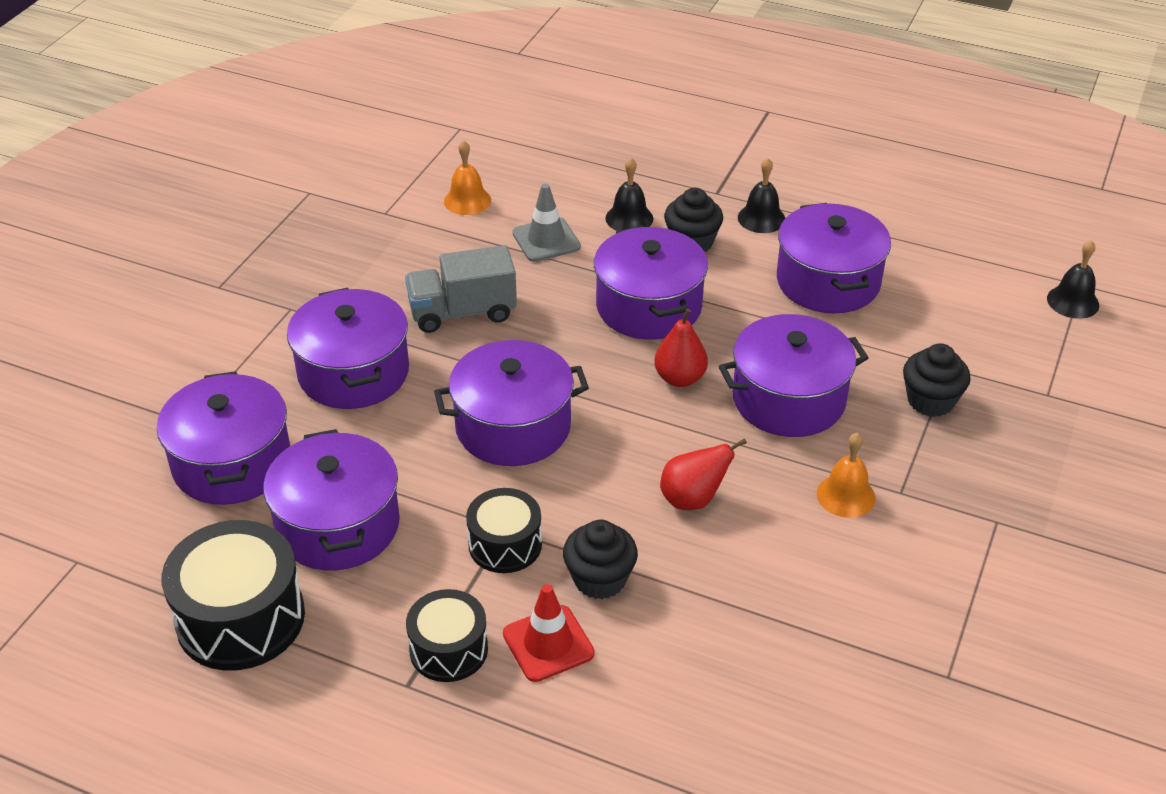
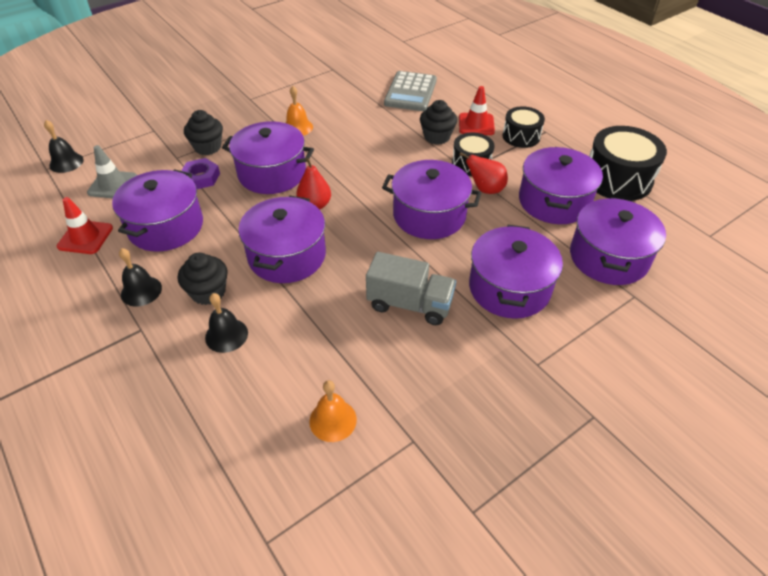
camera: 150 degrees left, 5 degrees up
(546, 240) = (304, 342): grey traffic cone -> grey traffic cone (112, 185)
(693, 499) = (367, 150): red pear -> red pear (485, 189)
(734, 679) = (410, 92): none -> grey calculator
(874, 354) = (201, 177): none -> purple nut
(897, 237) = (85, 237): none -> red traffic cone

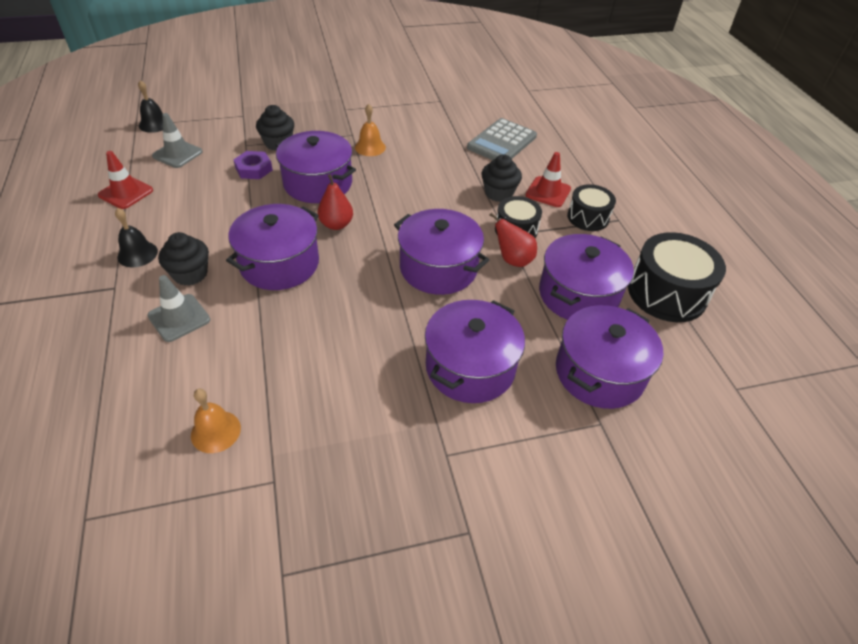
camera: 20 degrees right, 0 degrees up
(166, 226) = (195, 204): purple pot -> none
(226, 335) = (179, 318): black bell -> grey traffic cone
(410, 304) = (360, 348): grey truck -> none

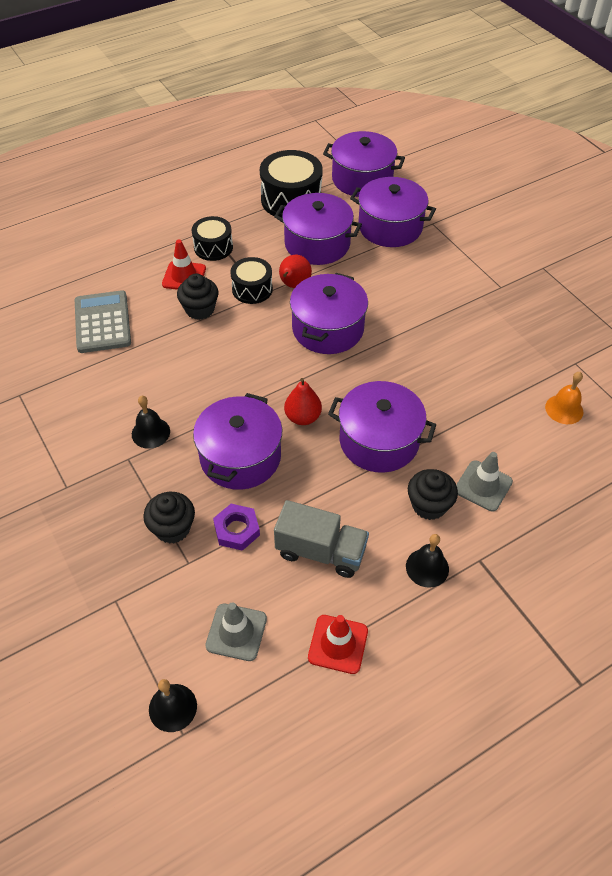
camera: 105 degrees left, 5 degrees up
(202, 203) = (321, 551): none -> grey truck
(370, 147) = (150, 432): orange bell -> black bell
(470, 367) = (424, 289): purple pot -> purple pot (362, 179)
(502, 142) = (102, 322): grey calculator -> grey calculator turned 120 degrees counterclockwise

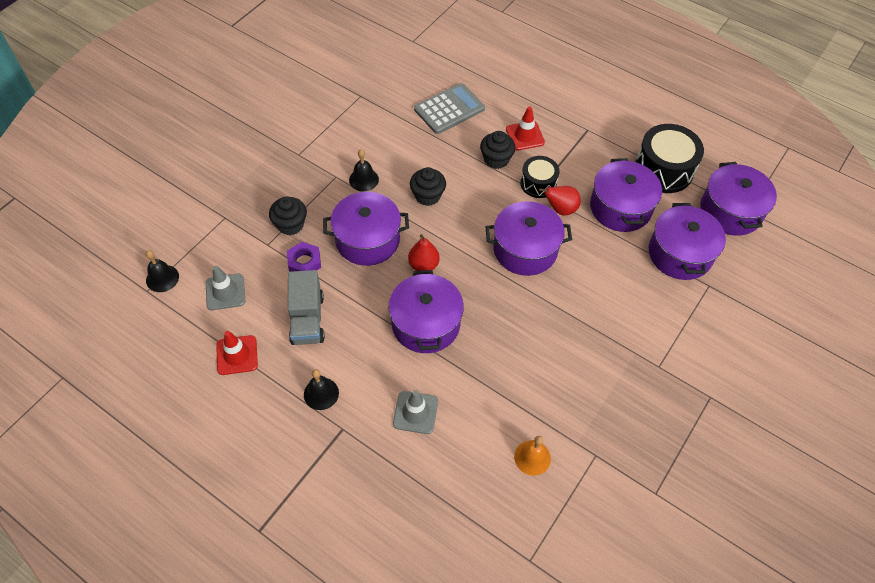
camera: 65 degrees right, 5 degrees up
(213, 247) = (569, 141): black drum -> none
(429, 505) = (379, 378): black cupcake -> black cupcake (427, 196)

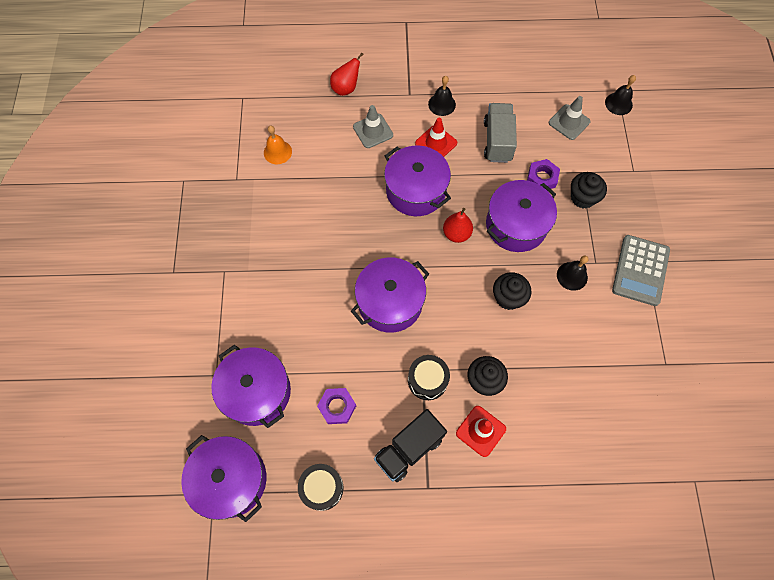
camera: 145 degrees right, 10 degrees up
(237, 355) = (516, 92): red traffic cone -> red traffic cone (436, 143)
(307, 319) = (497, 141): grey truck -> grey truck turned 45 degrees clockwise
(449, 109) = (575, 410): grey calculator -> grey calculator (640, 270)
(560, 209) = (389, 365): red pear -> red pear (346, 88)
(584, 155) = (409, 449): none -> black truck
(620, 207) = (337, 407): purple pot -> purple nut
(663, 170) = (322, 488): black drum -> black drum, size x0.60

